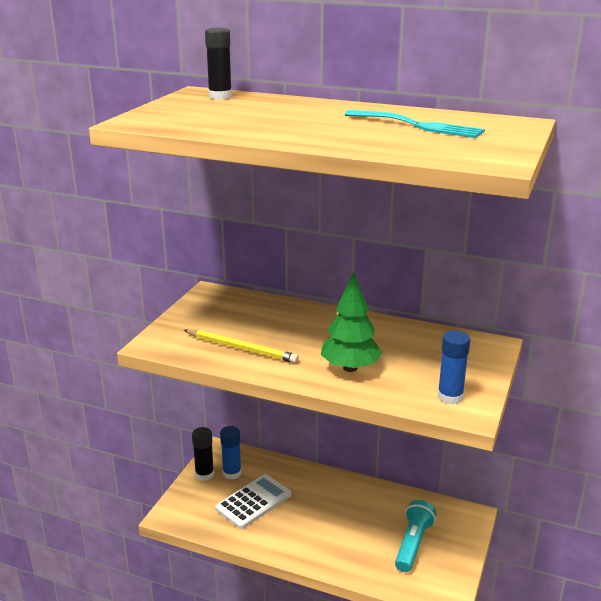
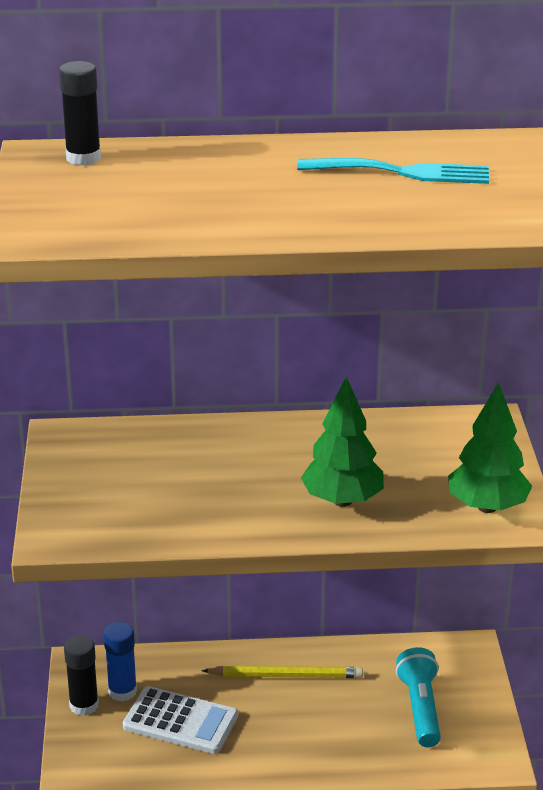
camera: 25 degrees left, 5 degrees up
(241, 348) = (182, 511): yellow pencil -> yellow pencil (286, 675)
(253, 502) = (180, 721): white calculator -> white calculator turned 90 degrees clockwise
(450, 397) = (487, 507): blue glue stick -> green tree

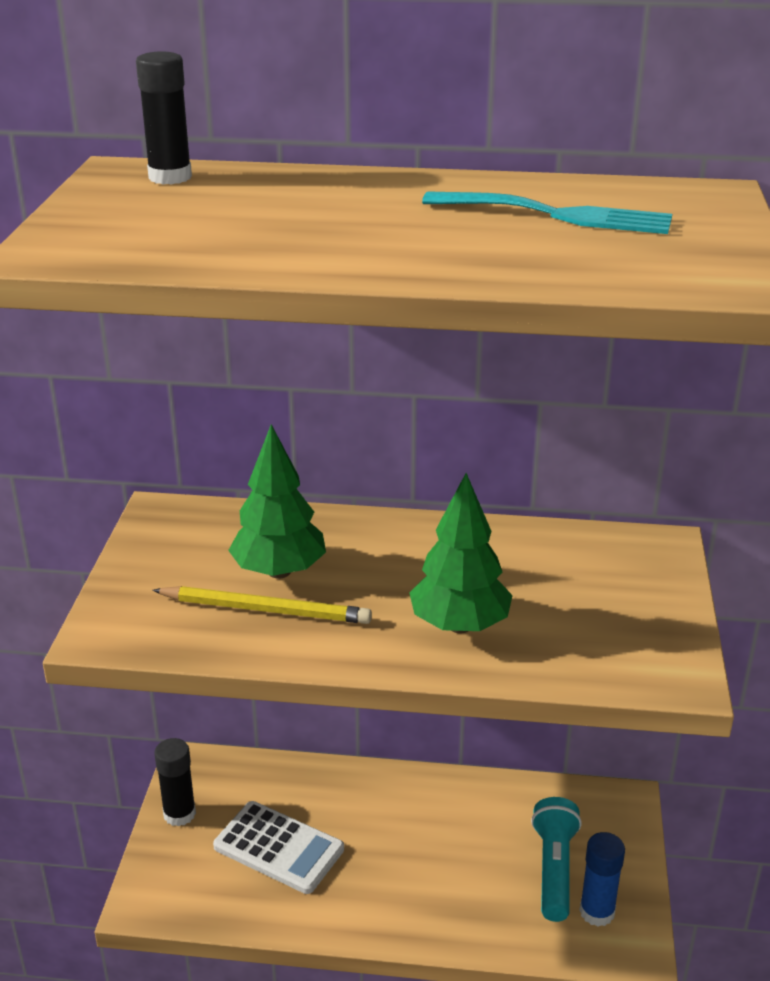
camera: 10 degrees right, 0 degrees up
(122, 691) = (225, 802): blue glue stick -> blue glue stick (597, 912)
(286, 675) = (409, 807): yellow pencil -> yellow pencil (266, 609)
(487, 507) = (638, 653): green tree -> green tree (279, 571)

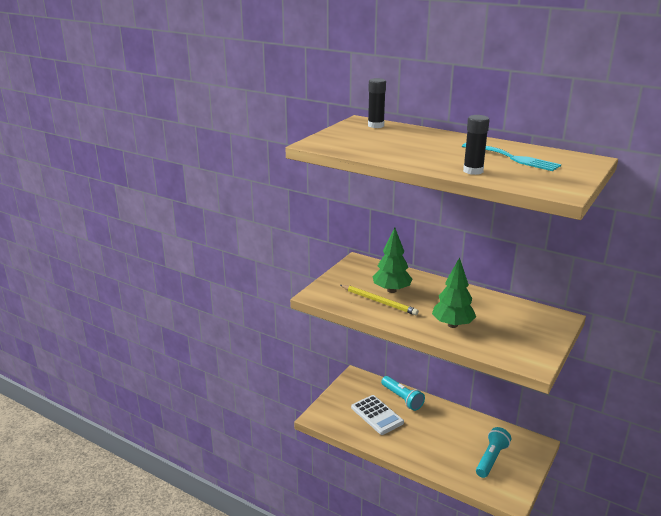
camera: 25 degrees right, 5 degrees down
(179, 814) = (343, 392): black glue stick -> black glue stick (473, 171)
(315, 788) = (402, 398): none -> turquoise flashlight
(597, 912) = (502, 480): blue glue stick -> none

